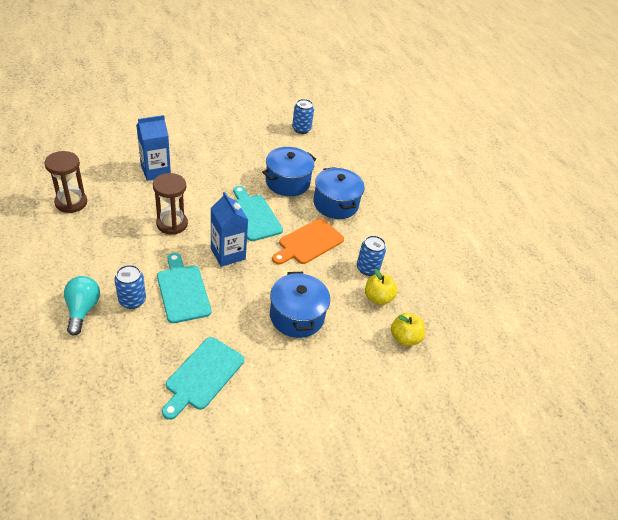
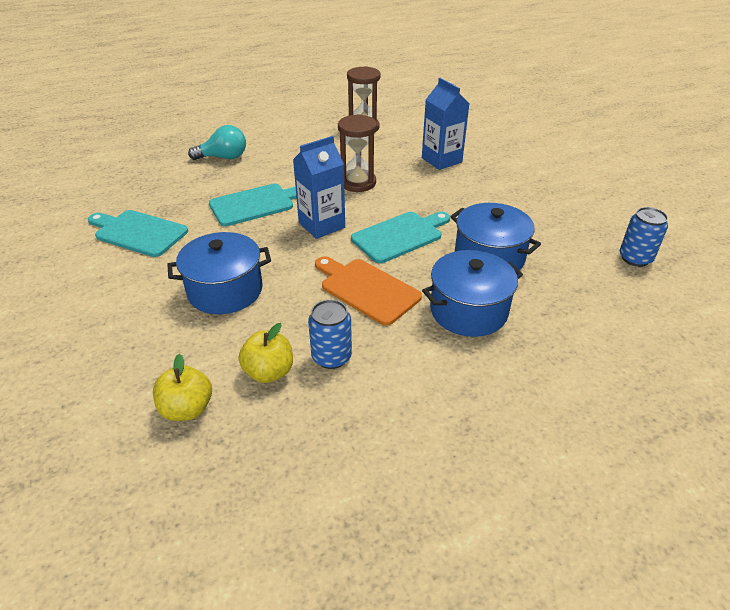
camera: 90 degrees right, 5 degrees down
(132, 300) = (238, 179): blue can -> none

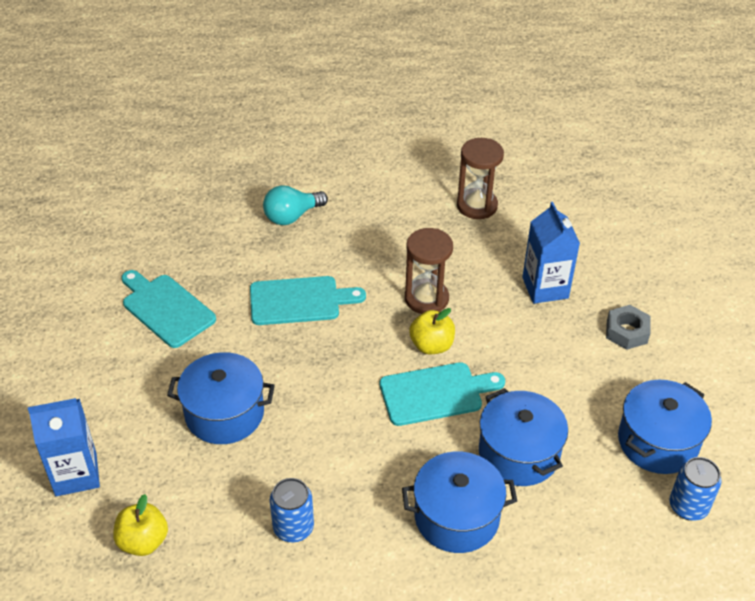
camera: 20 degrees right, 5 degrees up
(223, 157) = (292, 216): turquoise light bulb -> turquoise light bulb turned 135 degrees clockwise
(269, 372) = (229, 526): yellow apple -> yellow apple (431, 345)
(321, 225) = (357, 353): blue carton -> blue carton (76, 474)
(367, 289) = (365, 456): orange cutting board -> none
(515, 171) = (626, 332): none -> grey nut
(584, 226) = (658, 442): none -> blue pot

